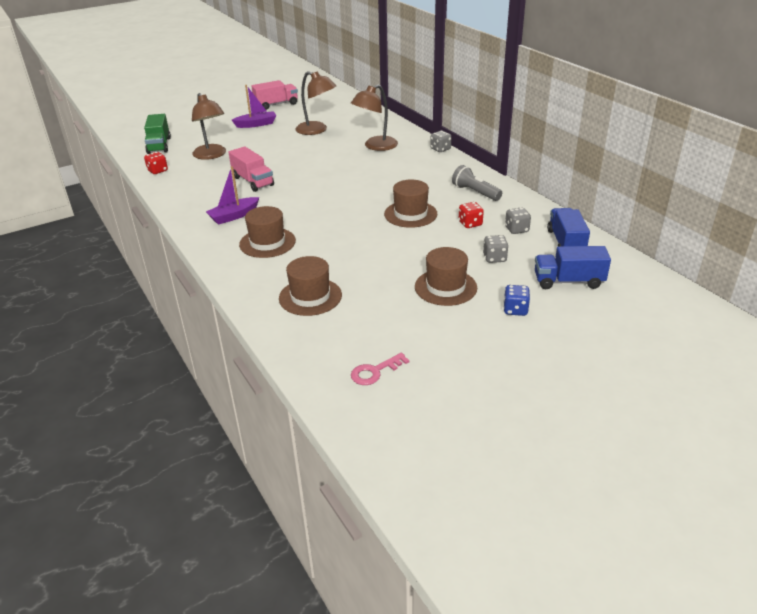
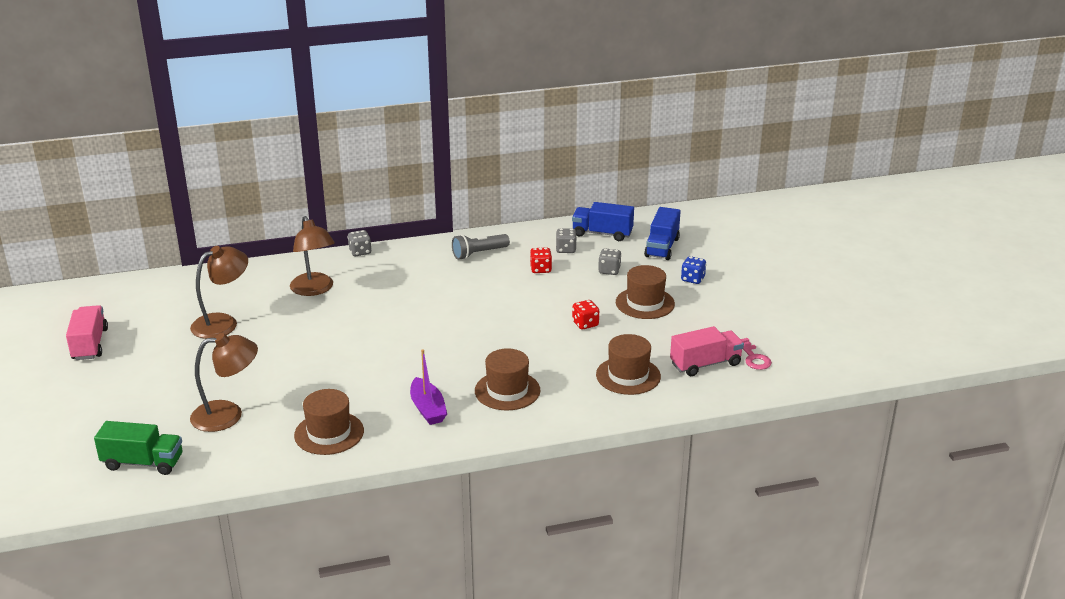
camera: 75 degrees left, 5 degrees down
(157, 171) = (240, 466): red dice -> red dice (585, 324)
(253, 181) = (342, 387): pink truck -> pink truck (705, 364)
(256, 124) = (150, 368): purple boat -> none
(410, 214) = (500, 296): brown hat -> brown hat (329, 433)

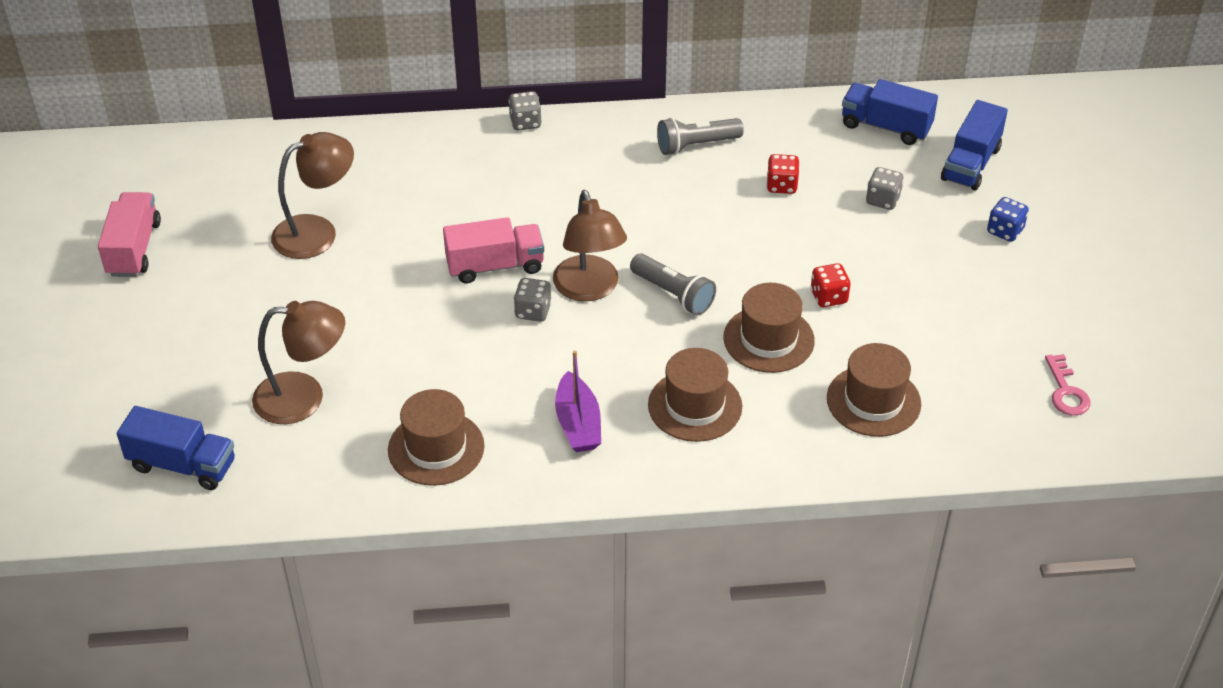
camera: 10 degrees right, 15 degrees up
(143, 463) = (182, 465): green truck -> blue truck
(314, 290) = (451, 186): brown lamp -> brown lamp (589, 289)
(480, 332) = (673, 294): none -> grey flashlight
(566, 249) = (825, 152): grey dice -> grey dice (533, 311)
(645, 303) = (924, 268): brown hat -> brown hat (768, 339)
(705, 364) = (991, 394): pink truck -> pink truck (495, 266)

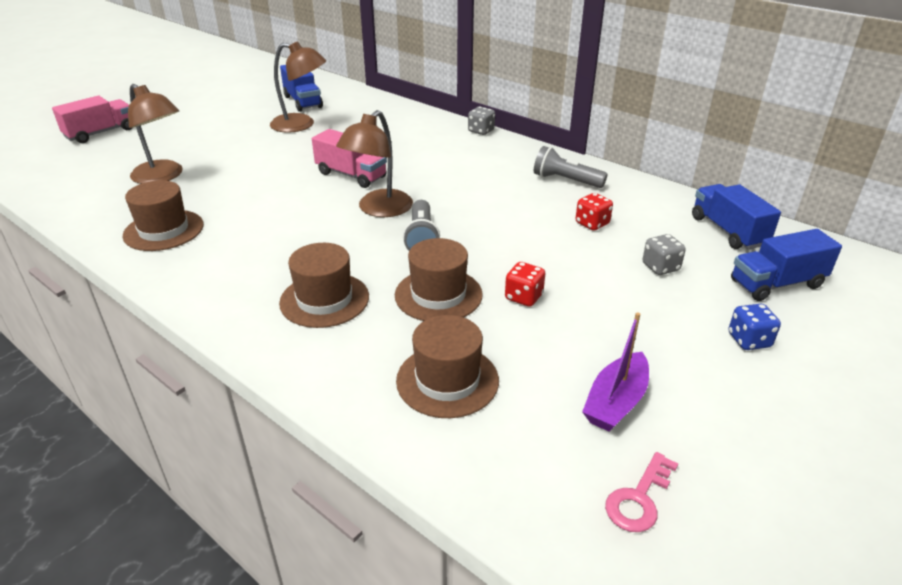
camera: 45 degrees right, 10 degrees down
(134, 249) = (224, 98): pink truck -> pink truck (100, 133)
(182, 465) = (69, 172): blue truck -> blue truck (303, 102)
(533, 311) = (330, 203): grey dice -> none
(578, 424) = (246, 265): purple boat -> purple boat (616, 402)

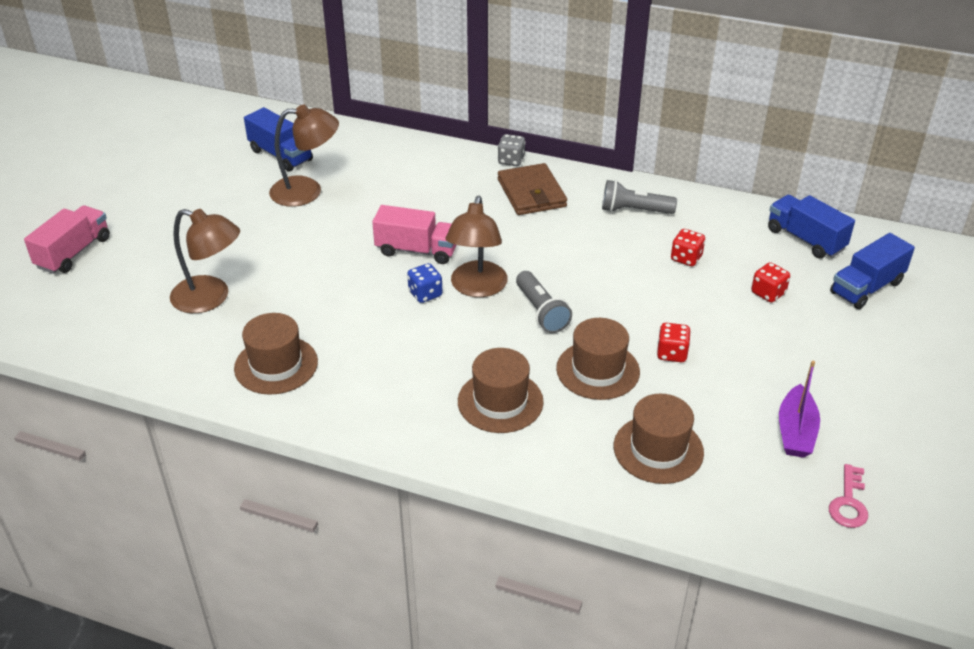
camera: 20 degrees left, 5 degrees up
(481, 154) = (531, 193): none -> brown wallet
(660, 267) = (768, 293): grey dice -> red dice
(749, 340) = (867, 349): blue dice -> blue dice (425, 294)

